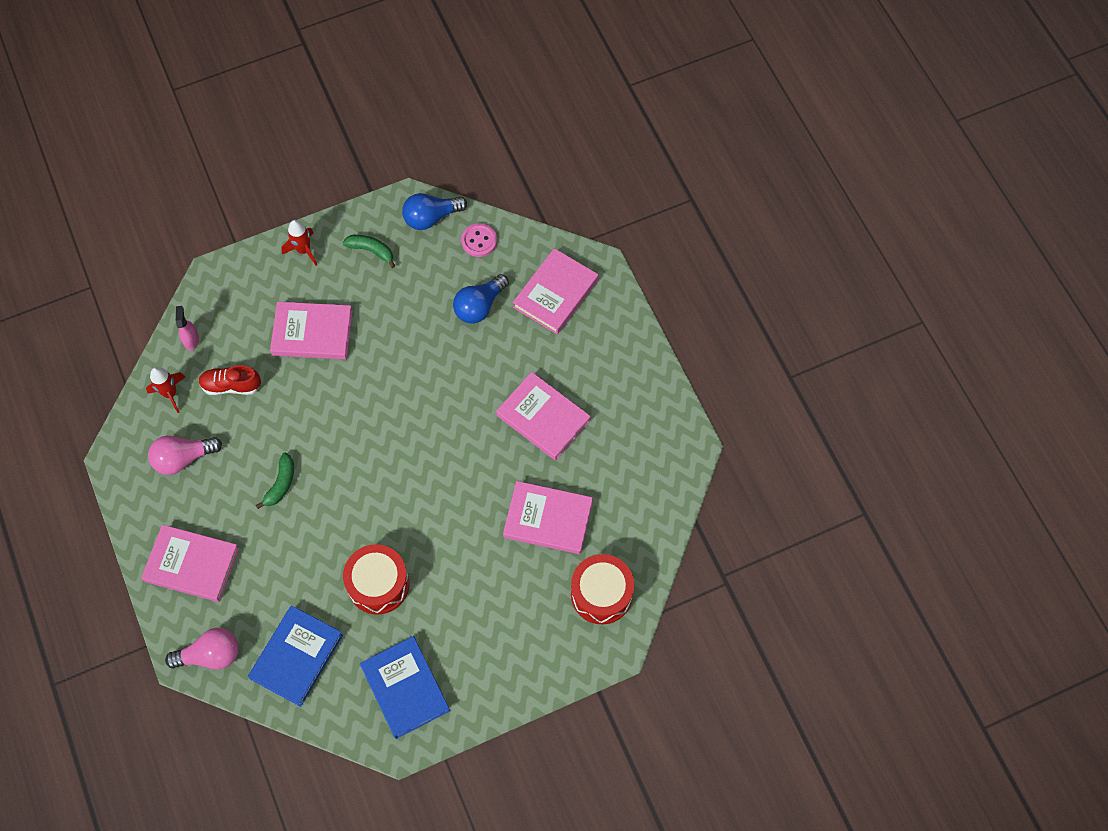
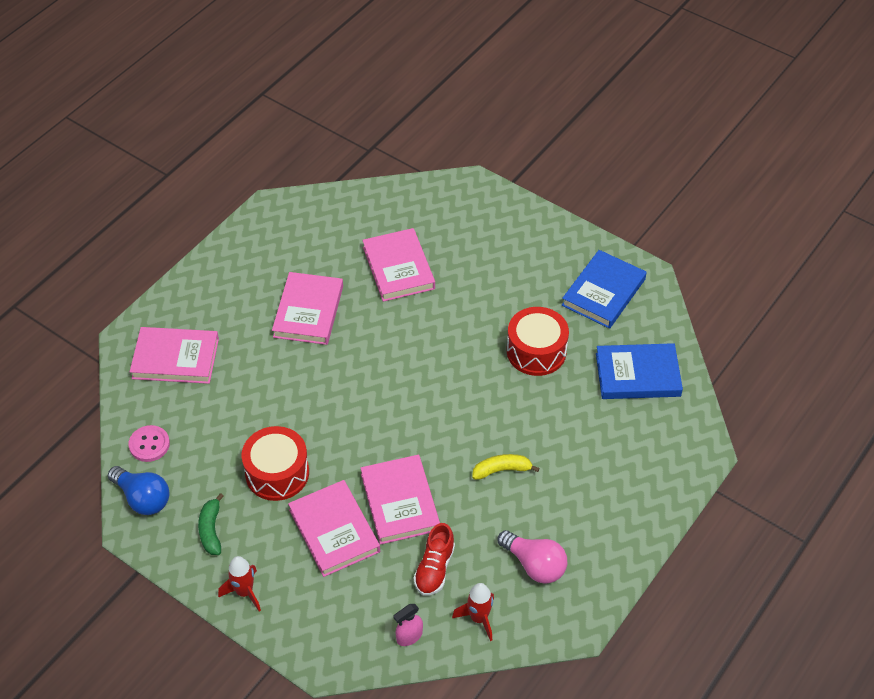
camera: 120 degrees left, 15 degrees down
(192, 565) = (624, 496): pink book -> pink book (400, 502)
(210, 655) = (685, 435): pink light bulb -> none
(231, 385) = (434, 568): red shoe -> red shoe turned 45 degrees clockwise
(281, 484) = (502, 470): green banana -> yellow banana
(479, 306) = (223, 409): blue light bulb -> none
(601, 594) = (436, 209): red drum -> red drum (277, 473)

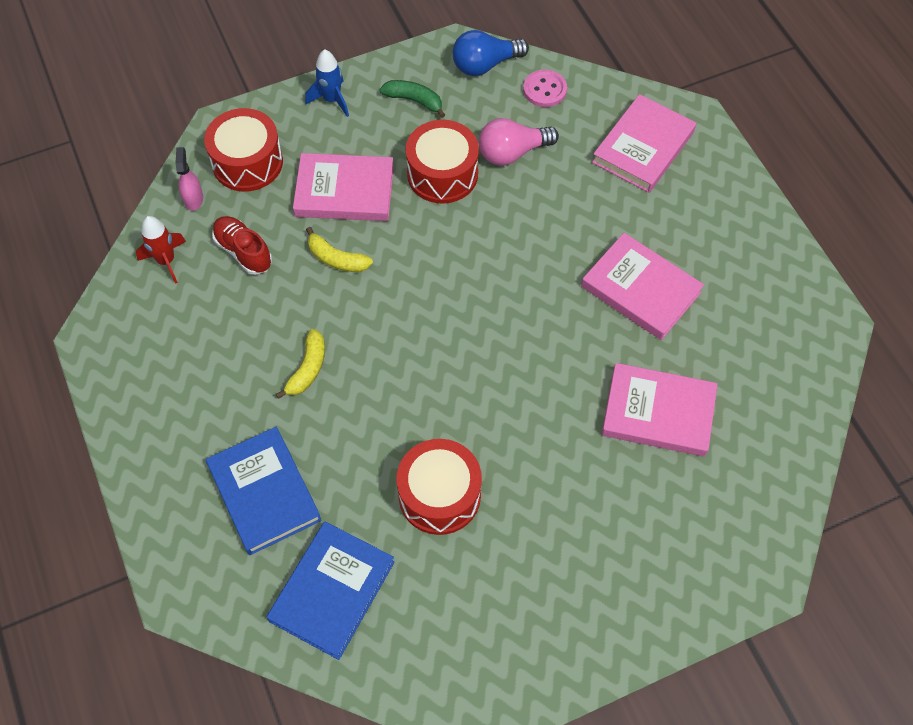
camera: 120 degrees right, 10 degrees up
(244, 592) = (332, 100): red rocket -> blue rocket
(348, 618) = (247, 162): none -> red drum
(400, 502) = (336, 259): pink book -> yellow banana
(534, 565) = (181, 338): pink light bulb -> pink light bulb (512, 153)
(603, 292) = (482, 634): blue book -> blue book (264, 493)

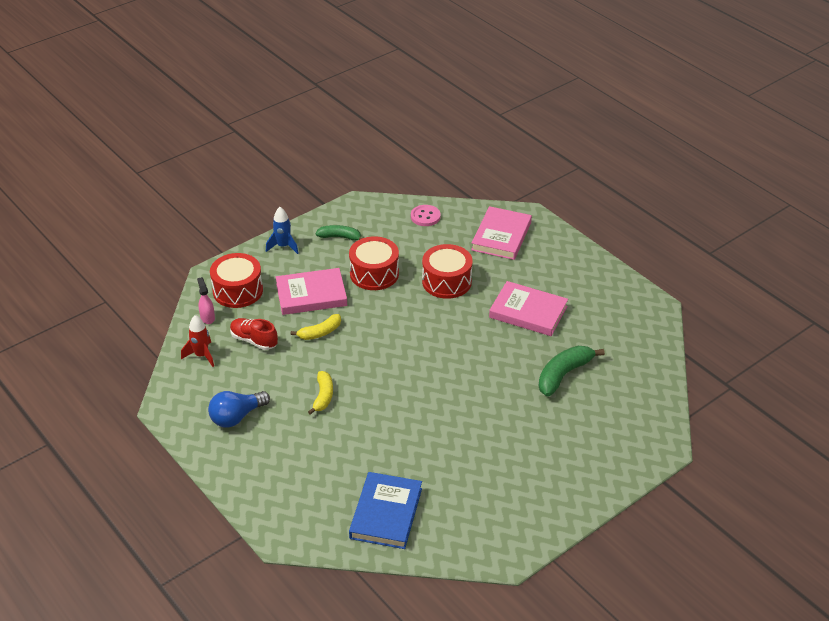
camera: 15 degrees left, 20 degrees down
(264, 493) = (319, 469): blue book -> none
(336, 259) = (320, 332): yellow banana -> yellow banana turned 45 degrees counterclockwise
(439, 495) = (438, 447): red drum -> red drum (446, 282)
(485, 65) = (380, 210): blue light bulb -> blue light bulb (237, 417)
(512, 153) = (416, 254): pink light bulb -> none
(658, 413) = (563, 374): pink book -> green banana

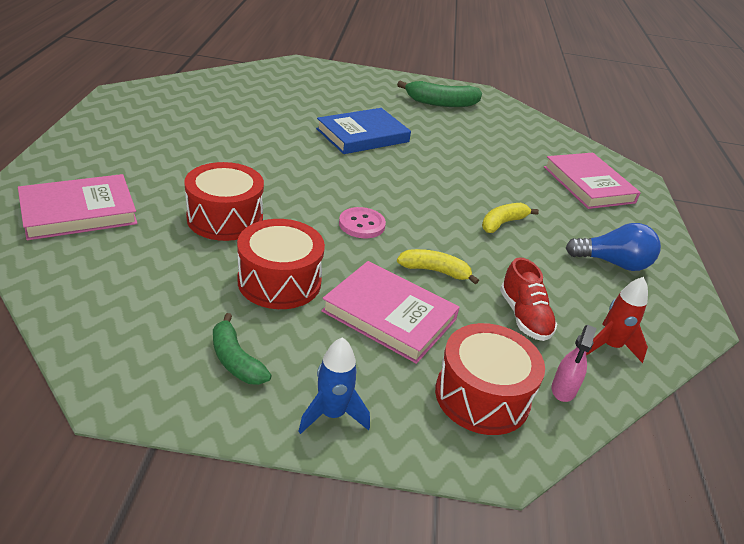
camera: 140 degrees left, 5 degrees down
(386, 513) = (538, 143): blue book -> blue book (362, 135)
(425, 216) = (89, 296): pink button -> pink button (362, 224)
(528, 312) = (214, 152): pink book -> pink book (588, 184)
(563, 374) = (279, 113): green banana -> green banana (441, 103)

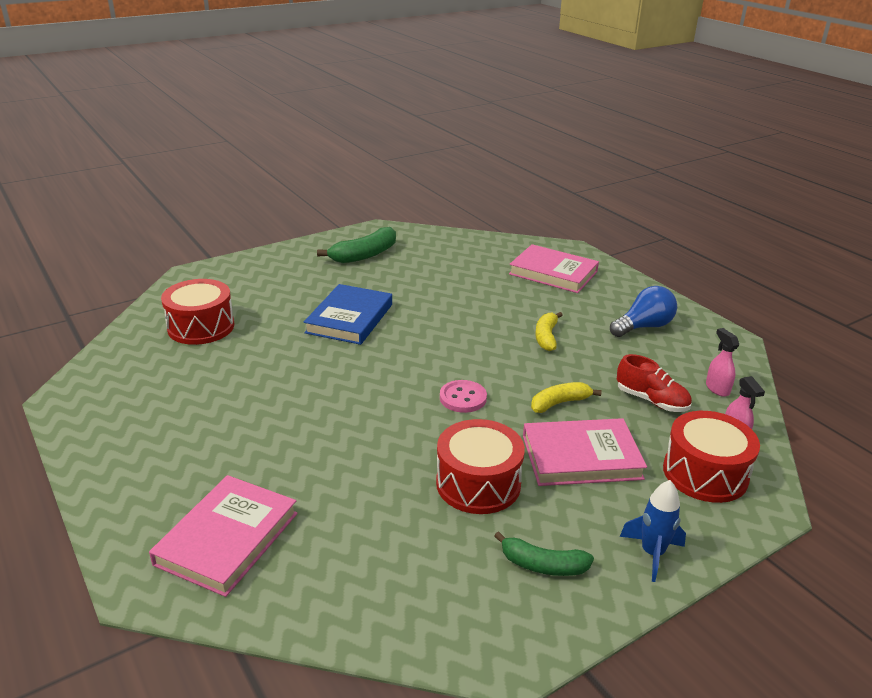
camera: 35 degrees left, 5 degrees down
(225, 218) = (359, 460): red drum -> red drum (201, 327)
(610, 346) = (717, 388): red rocket -> pink spray bottle

